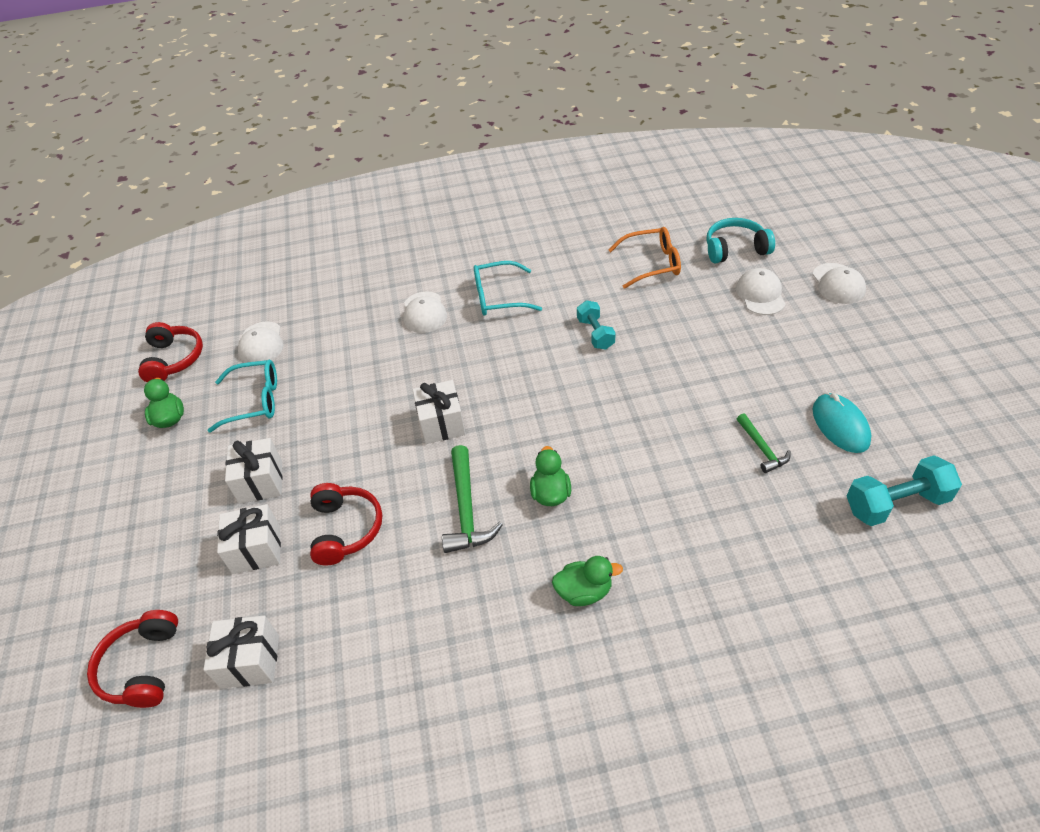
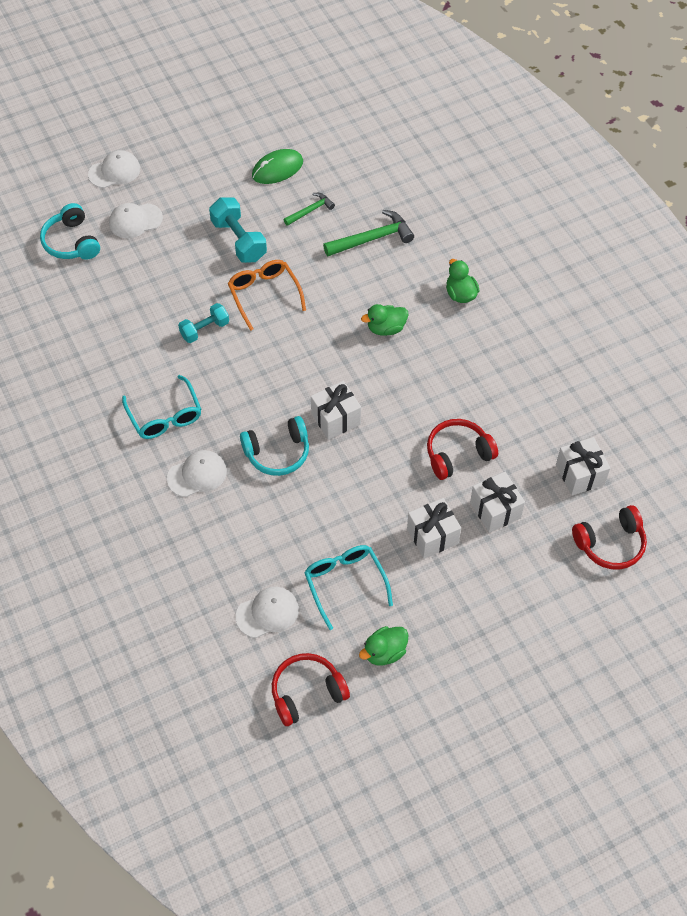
camera: 110 degrees left, 10 degrees up
(422, 371) = (277, 452): none -> turquoise headphones
(466, 509) = (415, 378): green hammer -> green hammer (372, 239)
(652, 264) = (100, 301): orange glasses -> orange glasses (264, 295)
(840, 425) = (277, 169): turquoise mouse -> green mouse
(896, 503) = (341, 142): turquoise dumbbell -> turquoise dumbbell (239, 240)

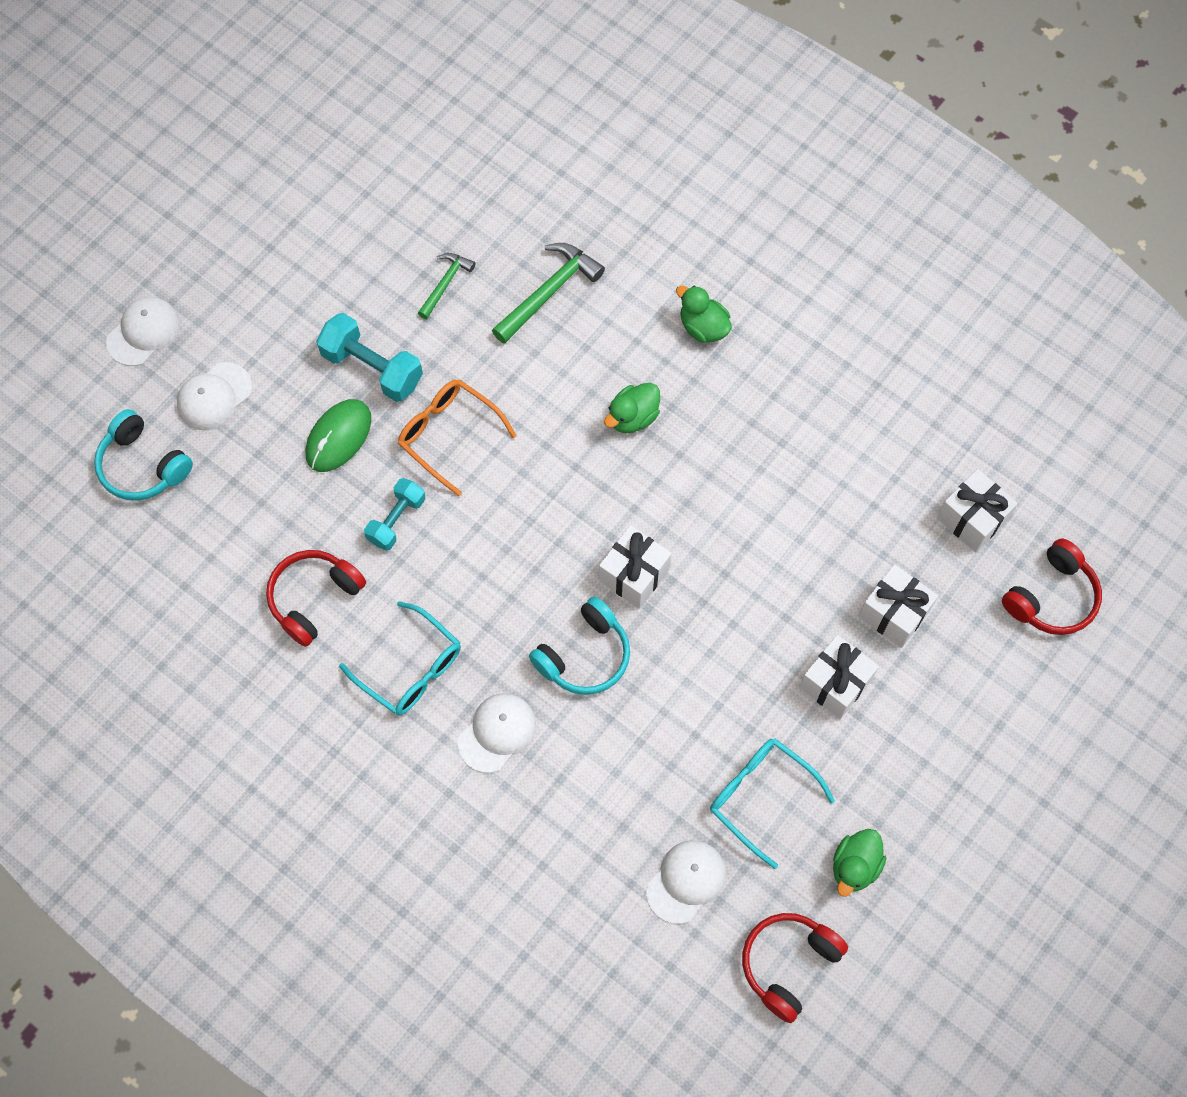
camera: 25 degrees left, 10 degrees up
(277, 169) = (368, 238): green mouse -> green mouse (338, 437)
(457, 454) = (811, 556): red headphones -> red headphones (314, 598)

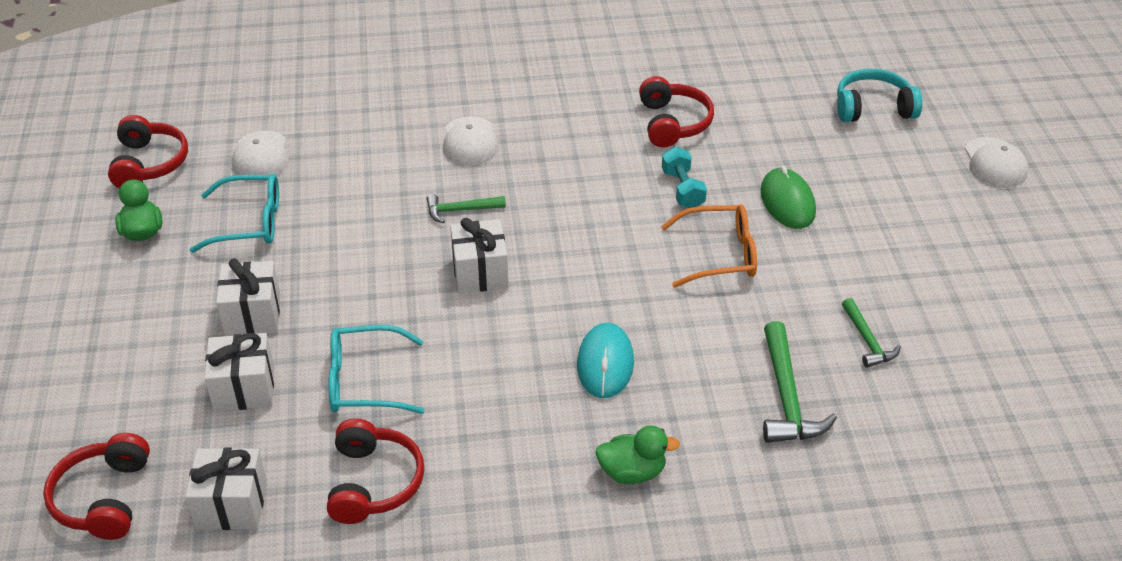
camera: 135 degrees right, 25 degrees down
(214, 396) = (895, 165): white cap -> none
(372, 368) = (829, 252): turquoise dumbbell -> none
(410, 668) = (566, 133): turquoise glasses -> turquoise glasses (364, 381)
(584, 655) = (460, 210): turquoise headphones -> green hammer
(633, 417) = (605, 364): green duck -> turquoise mouse
(869, 458) = (373, 482): none -> red headphones

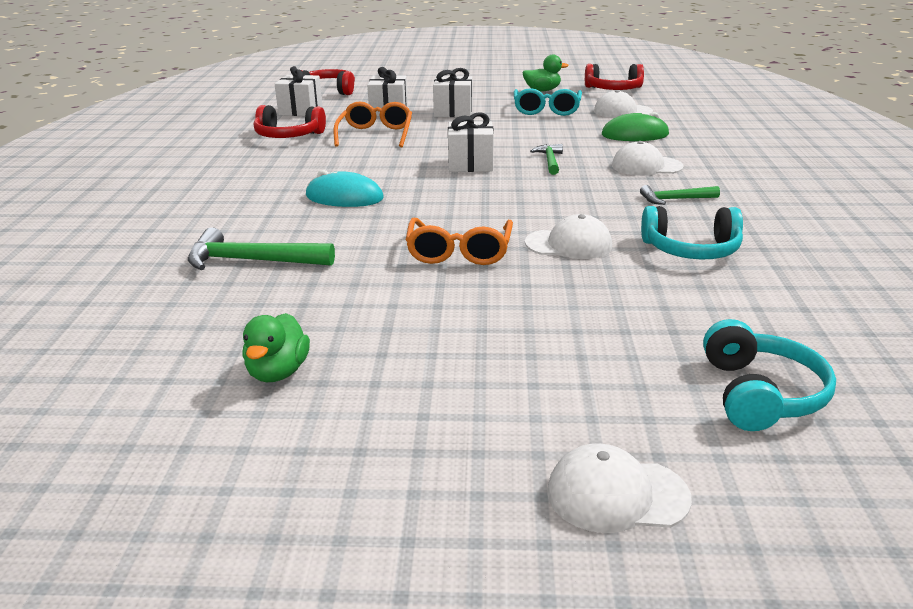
camera: 100 degrees right, 15 degrees down
(364, 381) = (375, 134): turquoise glasses -> orange glasses
(632, 472) = (228, 199): green duck -> green duck (278, 372)
(673, 123) = (691, 250): red headphones -> turquoise headphones
(682, 189) = (569, 244): turquoise dumbbell -> white cap
(787, 202) = (539, 297): green mouse -> green mouse (635, 135)
(867, 340) = (293, 311): green hammer -> green hammer (675, 199)

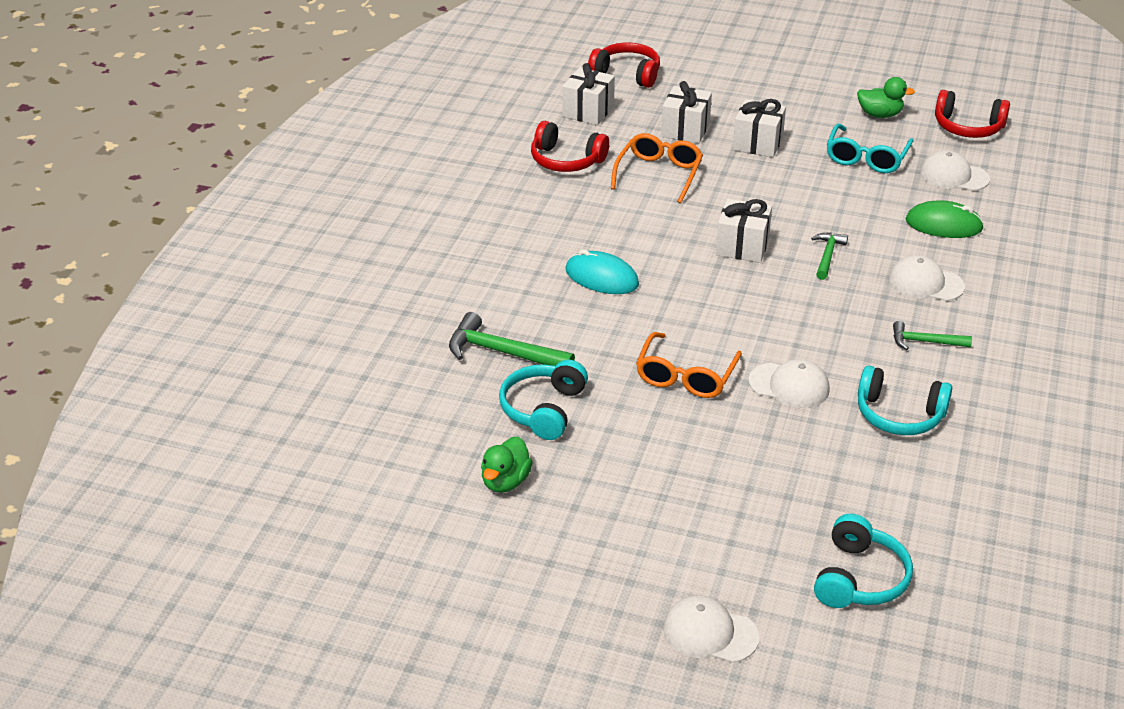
camera: 15 degrees right, 10 degrees up
(310, 299) = (543, 409): none -> turquoise headphones

